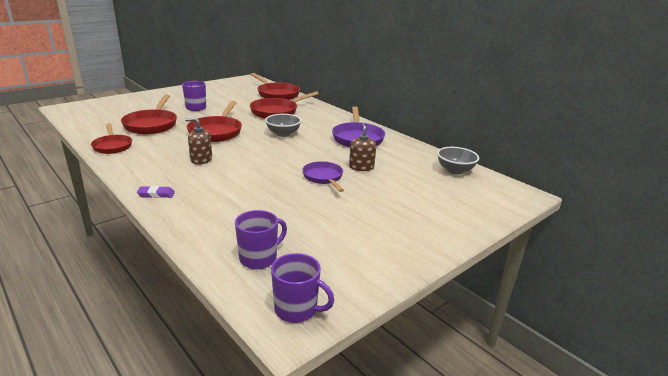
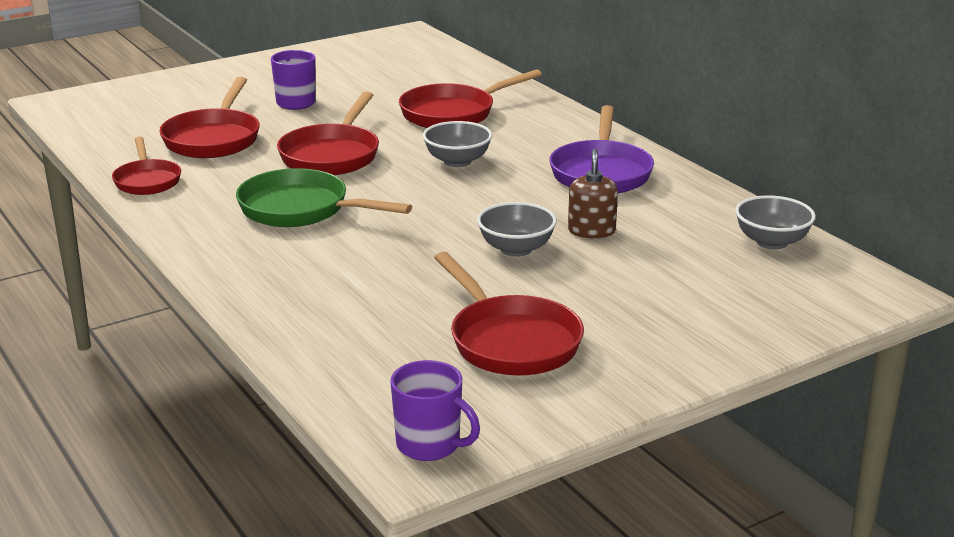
camera: 10 degrees right, 0 degrees up
(156, 194) = (225, 269): purple eraser -> none
(201, 159) = (301, 209): brown soap dispenser -> green pan
(259, 258) = (383, 374): purple mug -> none
(276, 94) = (458, 72): red pan -> red pan (510, 341)
(323, 178) = (516, 249): purple pan -> grey bowl

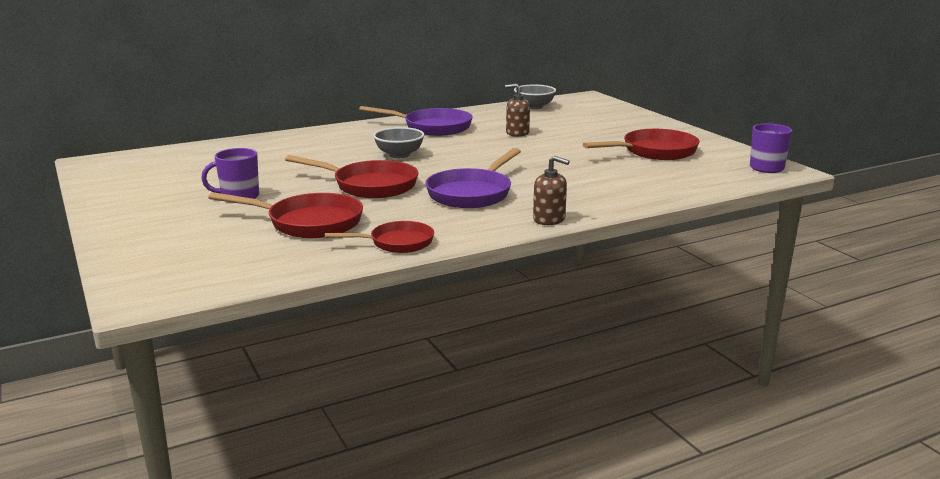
camera: 85 degrees left, 5 degrees down
(201, 255) = (549, 219): none -> brown soap dispenser
(301, 209) = (472, 193): green pan -> purple pan
(453, 113) = (304, 154): red pan -> none
(516, 249) = (541, 147): grey bowl -> none

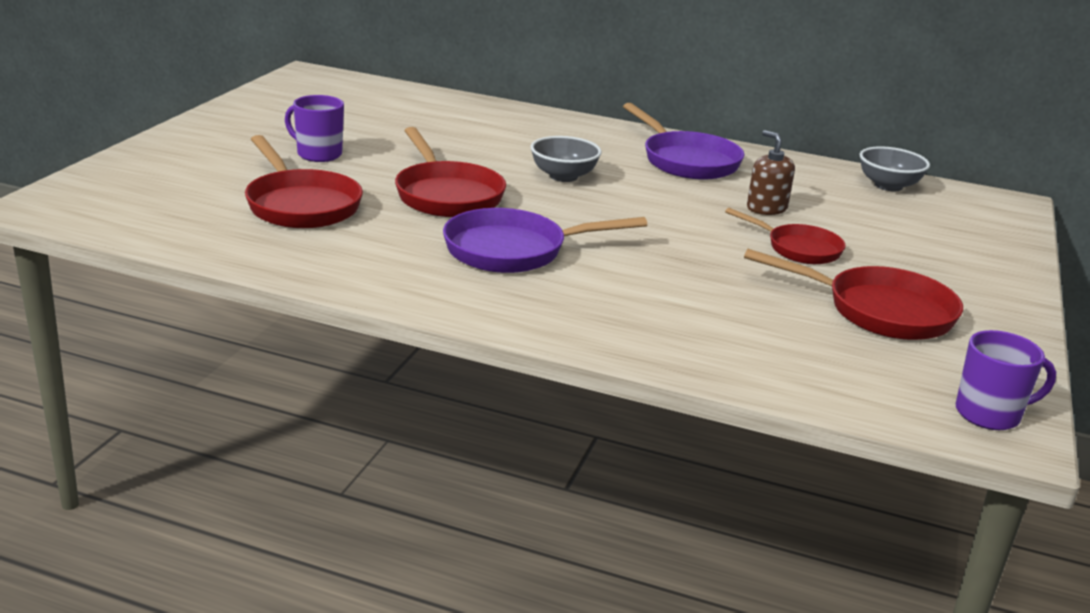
camera: 45 degrees right, 5 degrees up
(397, 243) = (309, 262): red pan -> red pan (798, 249)
(549, 219) = (505, 318): brown soap dispenser -> none

